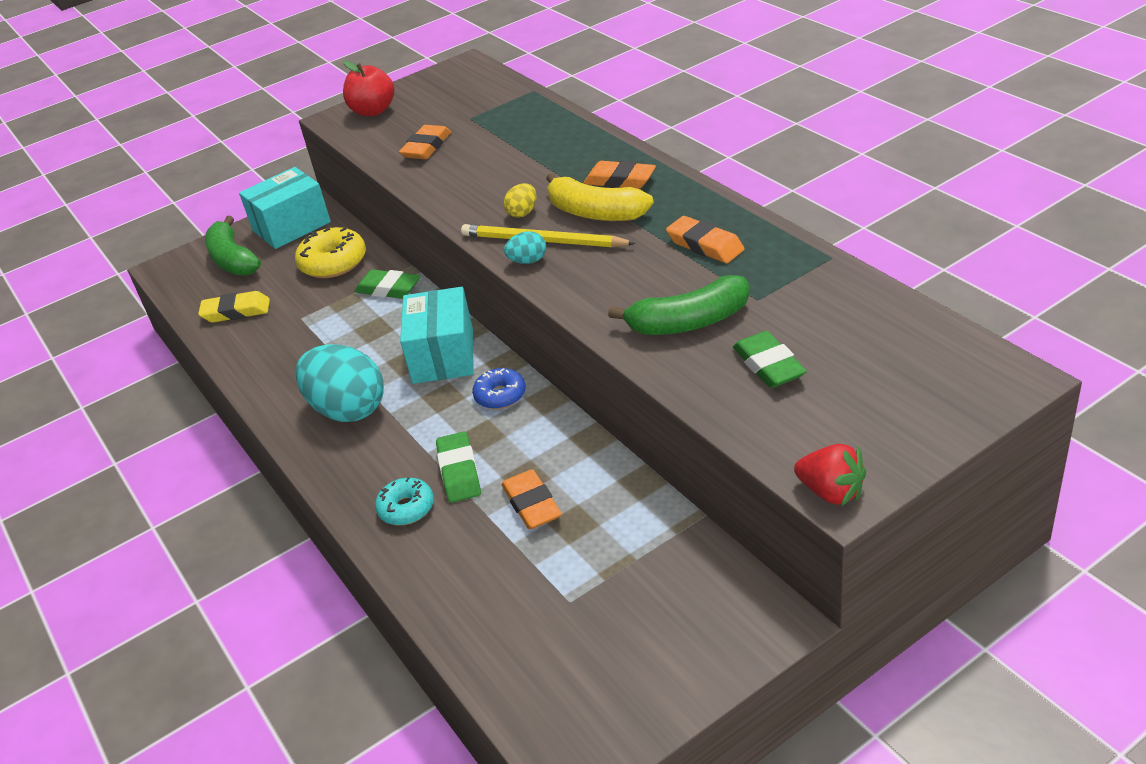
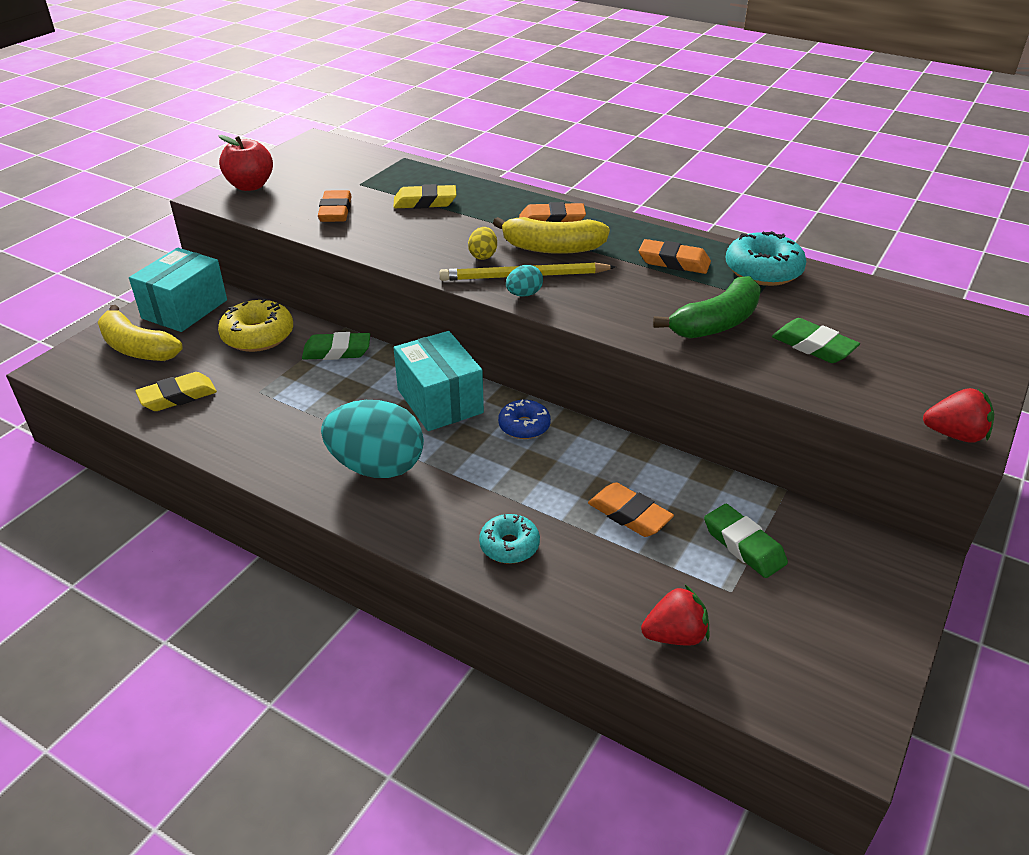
camera: 30 degrees left, 0 degrees up
(233, 259) = (137, 348): green banana -> yellow banana
(459, 472) = (537, 501): green eraser -> green eraser (744, 545)
(487, 627) = (675, 635): none -> red strawberry
(514, 145) = (425, 202): none -> yellow eraser
(793, 268) = (763, 270): none -> turquoise donut

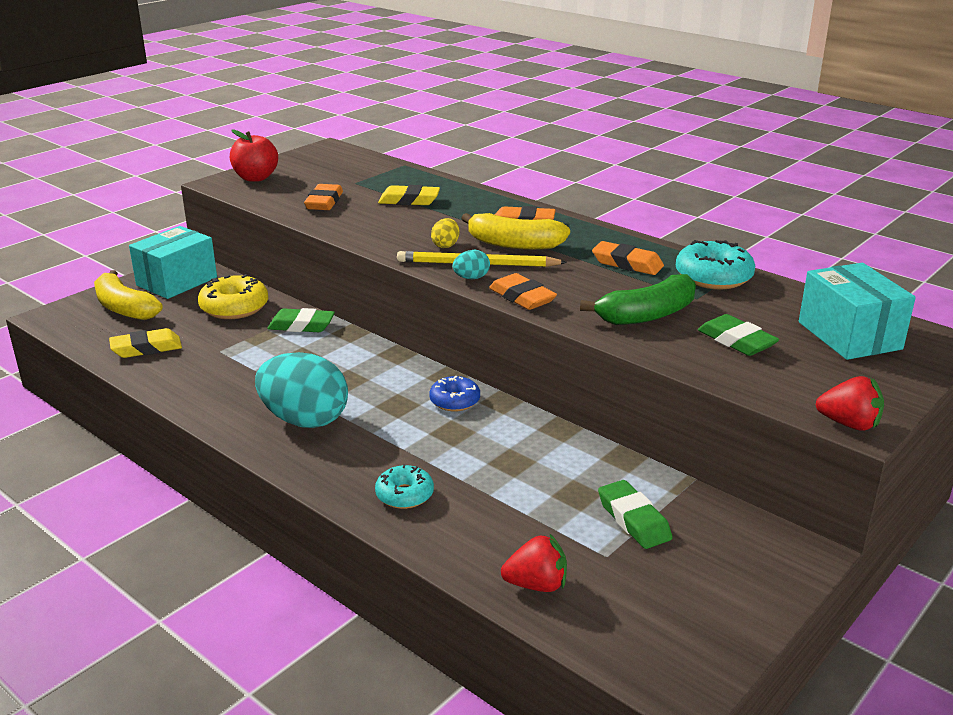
camera: 10 degrees right, 10 degrees down
(439, 401) = (382, 374): turquoise box -> turquoise box (849, 335)
(629, 515) = (529, 482): orange eraser -> orange eraser (522, 297)

